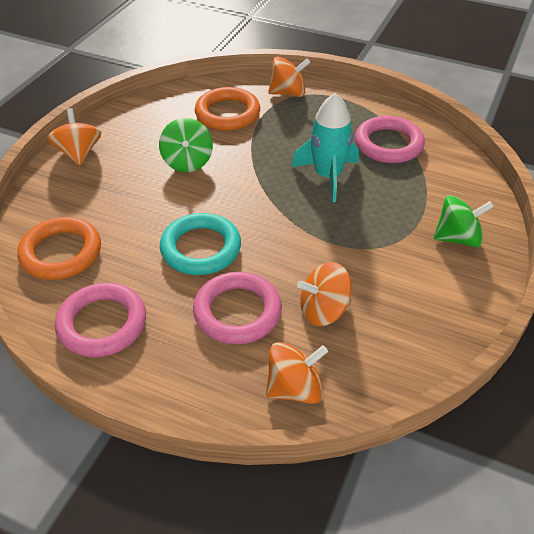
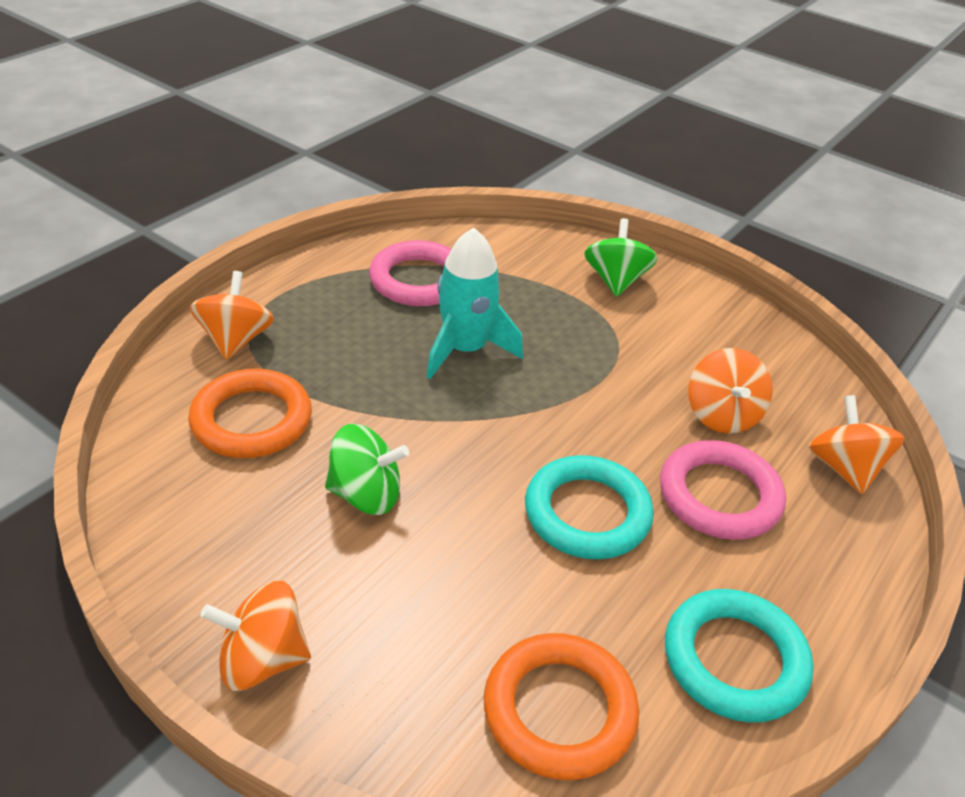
camera: 80 degrees left, 5 degrees down
(102, 324) = (734, 660): pink ring -> turquoise ring

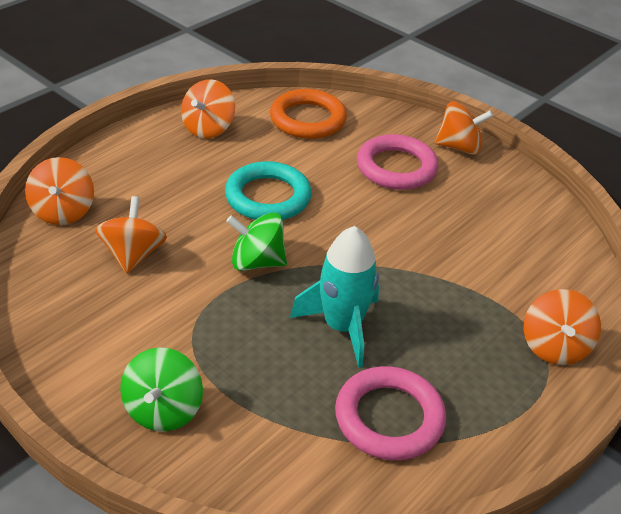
camera: 175 degrees left, 0 degrees up
(251, 420) = (511, 272): orange ring -> none
(366, 494) = (416, 217): green spinning top -> green spinning top (257, 262)
(719, 496) = (170, 201): pink ring -> pink ring (396, 167)
(734, 660) = (208, 128): turquoise ring -> orange spinning top

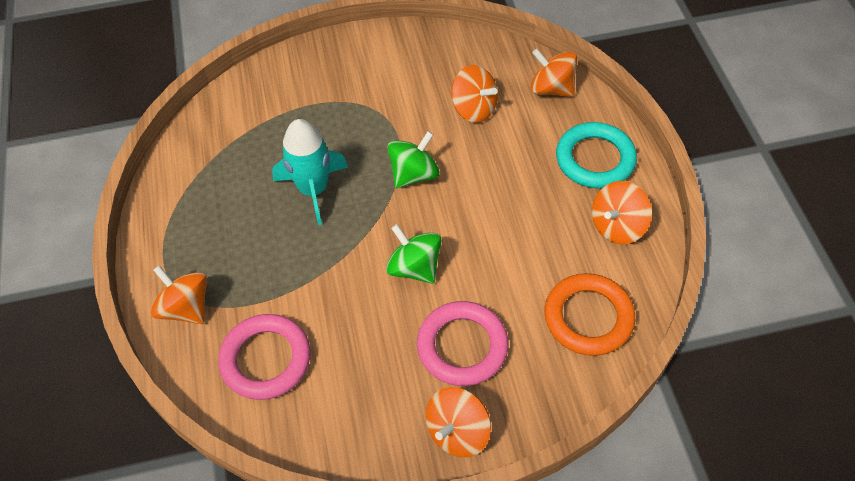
camera: 130 degrees right, 15 degrees up
(163, 410) = (326, 72): green spinning top -> green spinning top (414, 267)
(208, 128) = (617, 226): orange spinning top -> orange spinning top turned 105 degrees counterclockwise
(268, 197) = (486, 220): turquoise ring -> turquoise ring (595, 159)
(389, 418) = (225, 171): pink ring -> pink ring (266, 359)

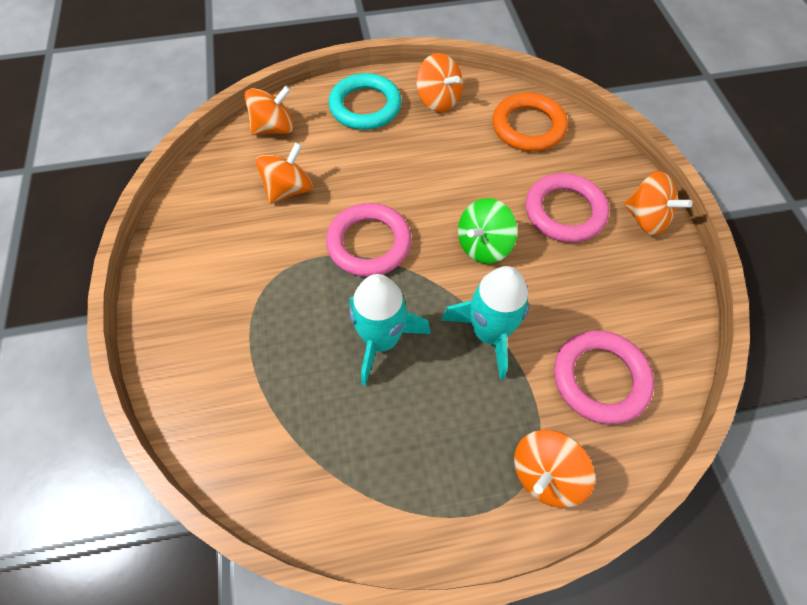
camera: 90 degrees left, 5 degrees up
(317, 270) = (489, 333): none -> turquoise rocket
(414, 174) = (369, 243): green spinning top -> pink ring
(551, 88) = (274, 128): orange spinning top -> orange spinning top turned 150 degrees counterclockwise

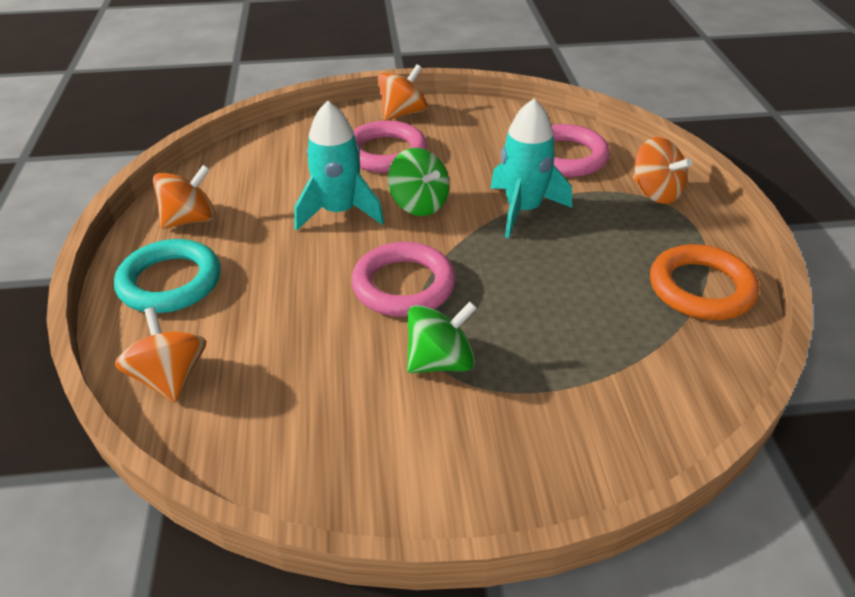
camera: 85 degrees left, 20 degrees down
(283, 274) = (440, 362): none -> green spinning top
(288, 189) = (299, 359): orange spinning top -> none
(381, 340) = (533, 280): turquoise rocket -> turquoise rocket (339, 212)
(528, 127) = (263, 161): orange ring -> orange ring (701, 288)

